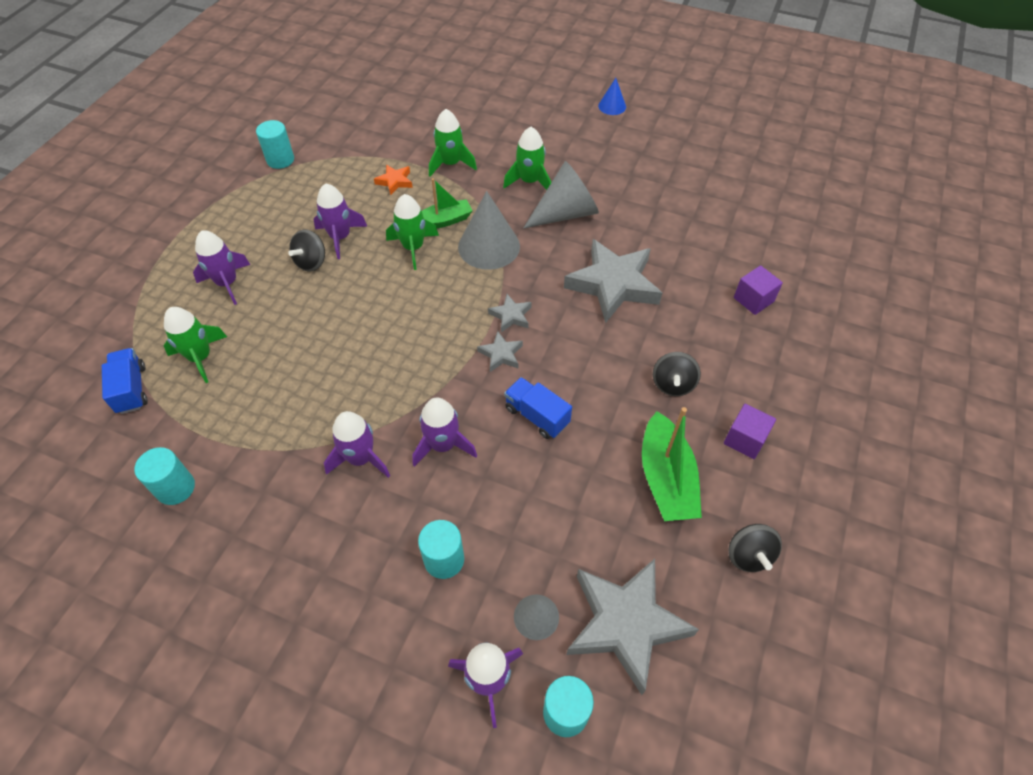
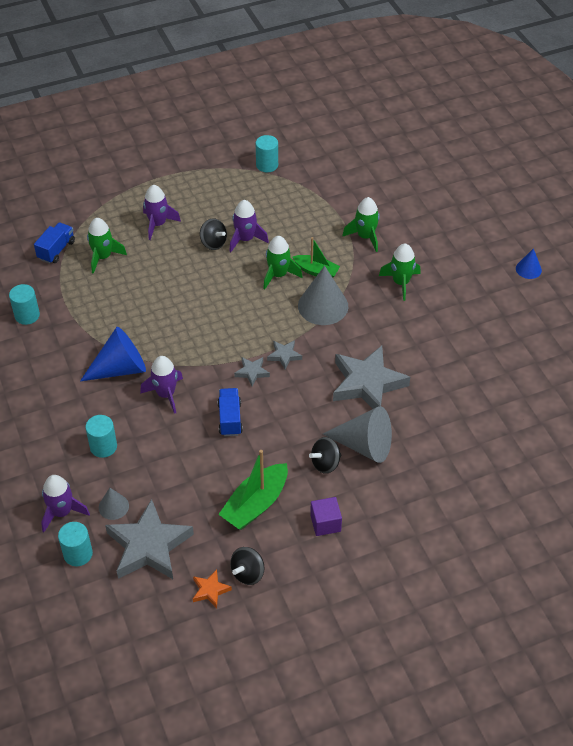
camera: 45 degrees right, 5 degrees down
(311, 262) = (213, 243): black spinning top -> black spinning top turned 120 degrees counterclockwise
(360, 458) = (120, 368): purple rocket -> blue cone
(395, 181) = (317, 225): orange star -> orange star (210, 590)
(566, 213) = (396, 319): grey cone -> grey cone (364, 445)
(753, 299) = (443, 459): purple cube -> none

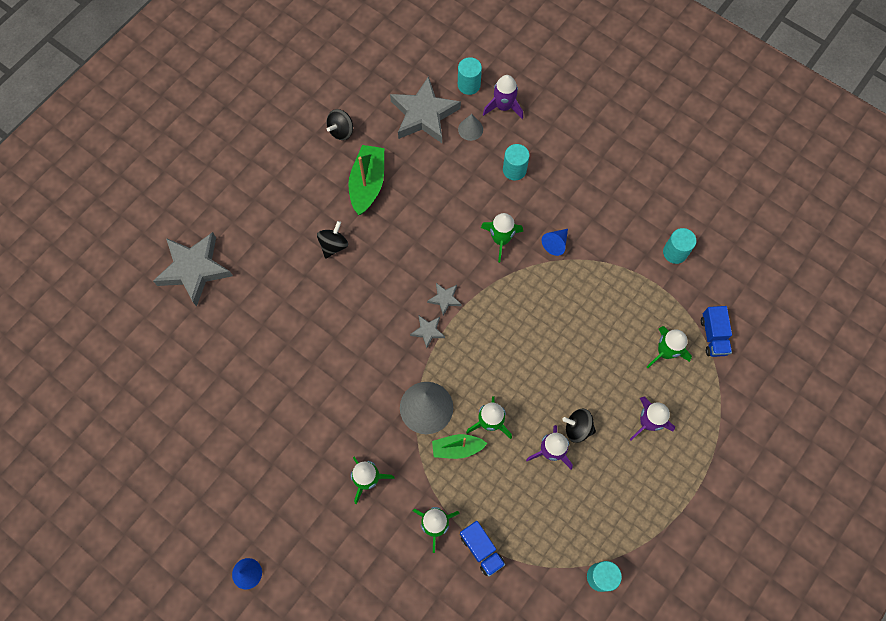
camera: 150 degrees right, 20 degrees up
(120, 368) = (555, 244): blue cone -> blue cone, size x0.53
(165, 394) = (501, 239): purple rocket -> green rocket
(210, 590) = (360, 107): orange star -> none
(230, 419) = (434, 245): blue truck -> blue truck (481, 549)
(248, 573) = (341, 131): black spinning top -> black spinning top turned 150 degrees counterclockwise
(325, 523) = (306, 196): purple cube -> none
(364, 445) = (311, 278): grey cone -> none
(367, 383) = (339, 341): grey star -> grey star (194, 269)

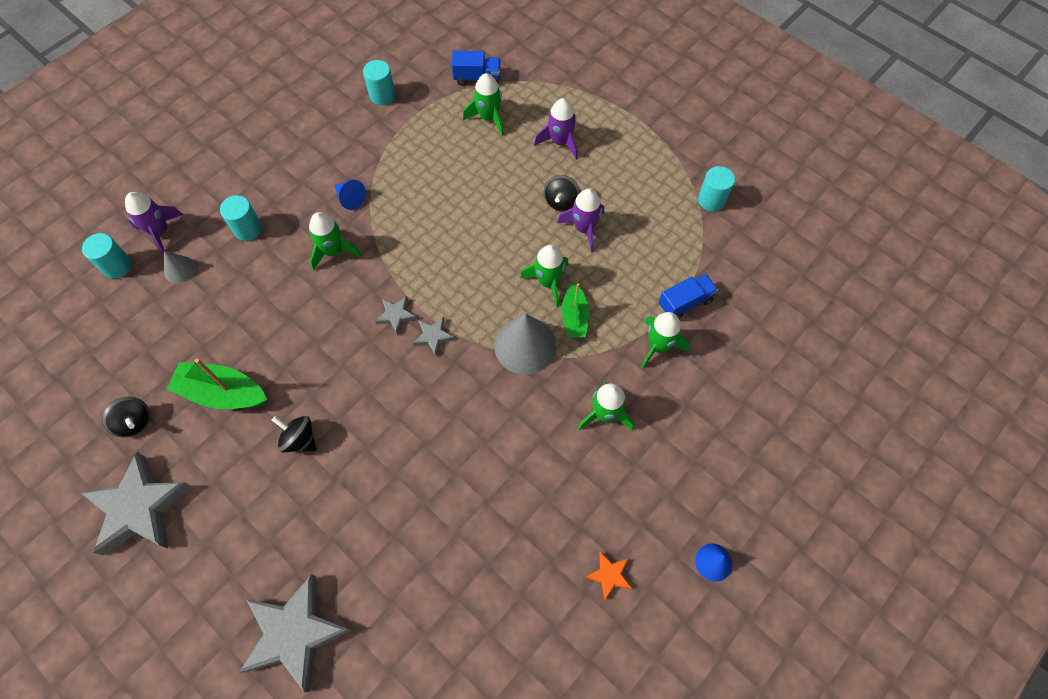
camera: 85 degrees left, 5 degrees down
(235, 488) = (609, 575): none -> orange star
(424, 114) = (142, 320): grey star -> grey star (140, 508)

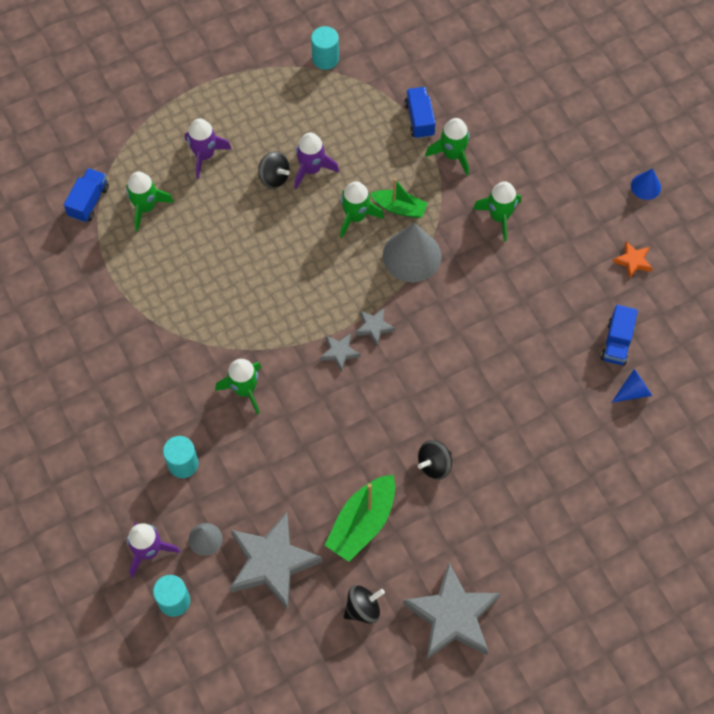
camera: 70 degrees left, 0 degrees up
(295, 633) = (606, 506): grey star -> grey star (272, 562)
(350, 198) = (188, 359): blue cone -> blue cone (633, 391)
(382, 95) = (68, 296): turquoise cylinder -> none
(499, 587) = (616, 342): none -> blue truck

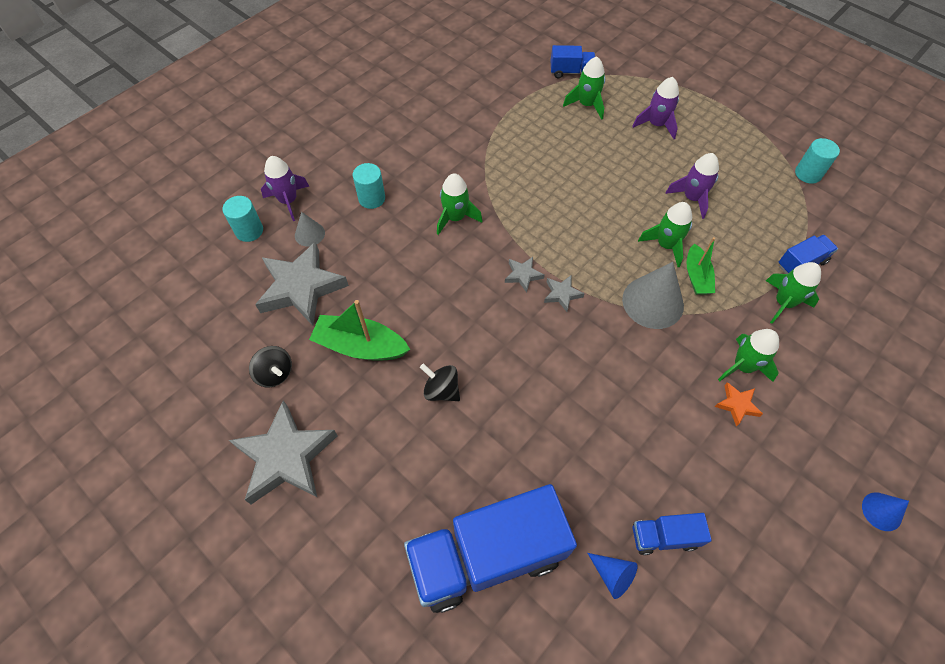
camera: 70 degrees right, 5 degrees down
(274, 177) = (666, 175): black spinning top -> none
(590, 476) = (487, 556): none -> blue truck
(633, 261) = (776, 525): orange star -> orange star (737, 405)

